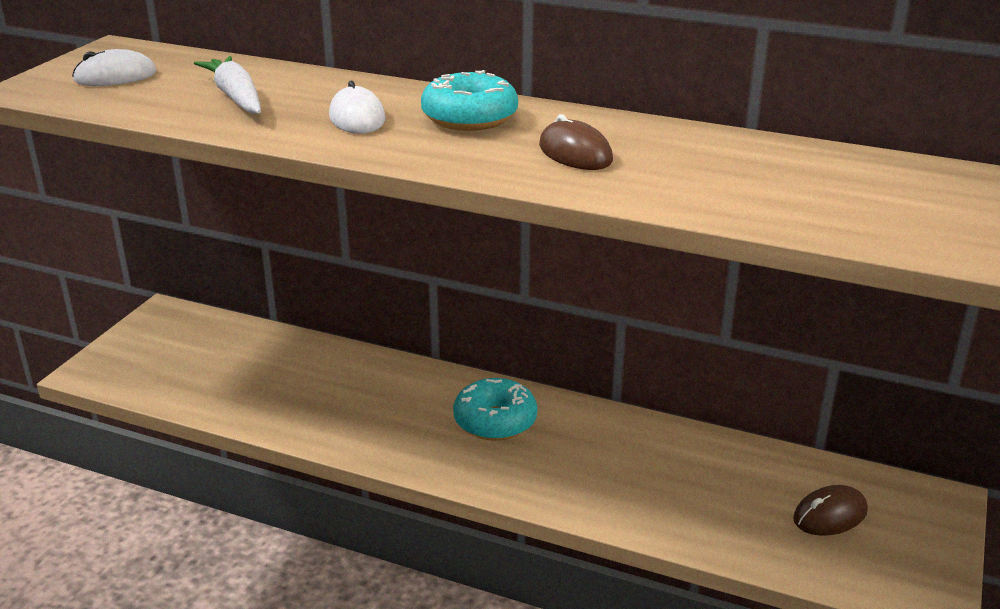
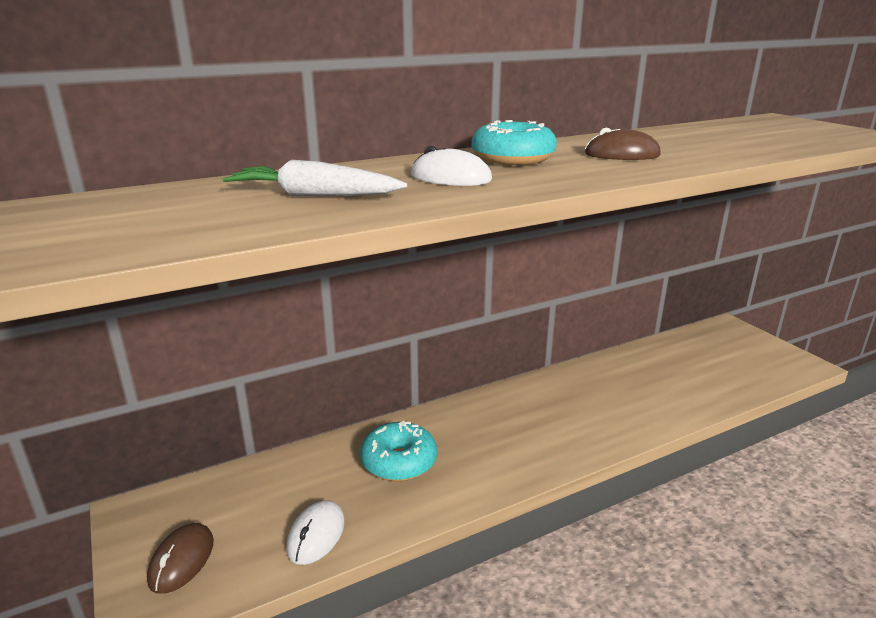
camera: 50 degrees left, 5 degrees down
(115, 76) = (132, 219): white mouse -> white mouse (316, 535)
(495, 421) = (520, 415): turquoise donut -> turquoise donut (399, 462)
(830, 515) = (718, 356): brown mouse -> brown mouse (181, 560)

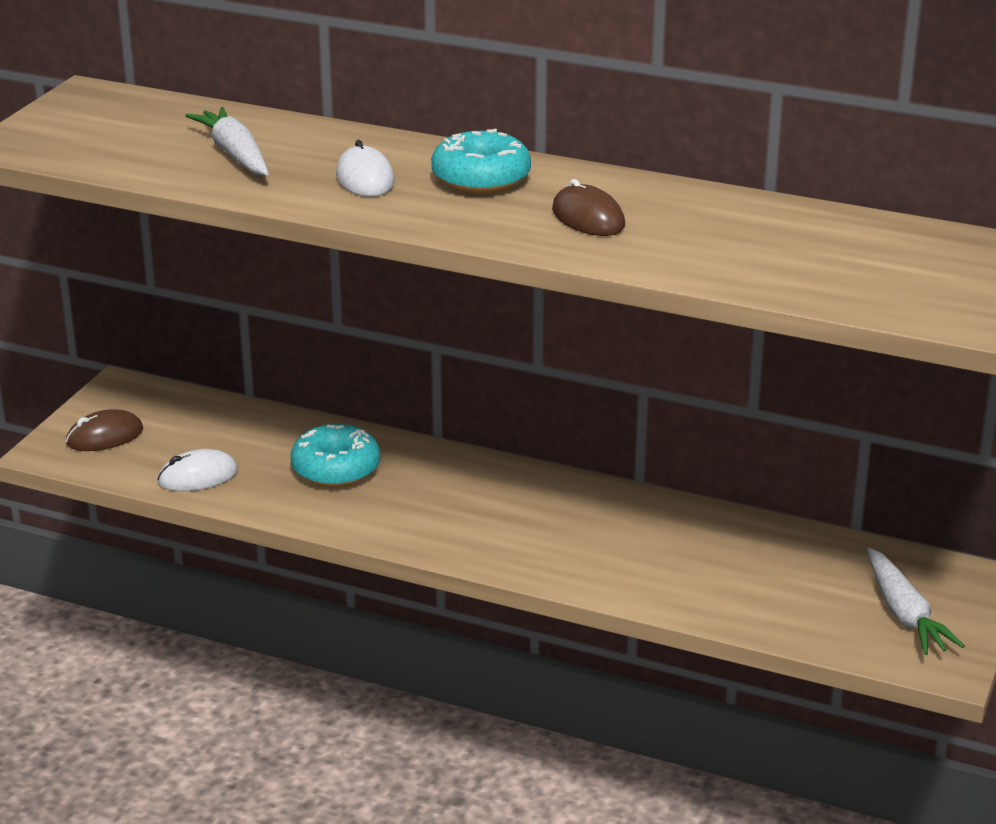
camera: 50 degrees right, 5 degrees up
(749, 354) = (904, 614): none -> white carrot

